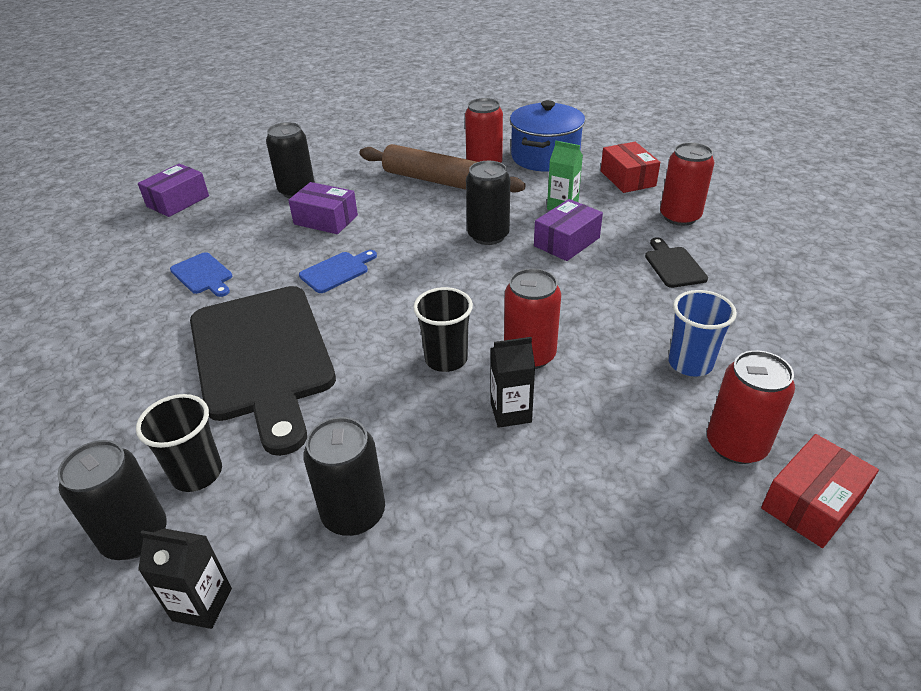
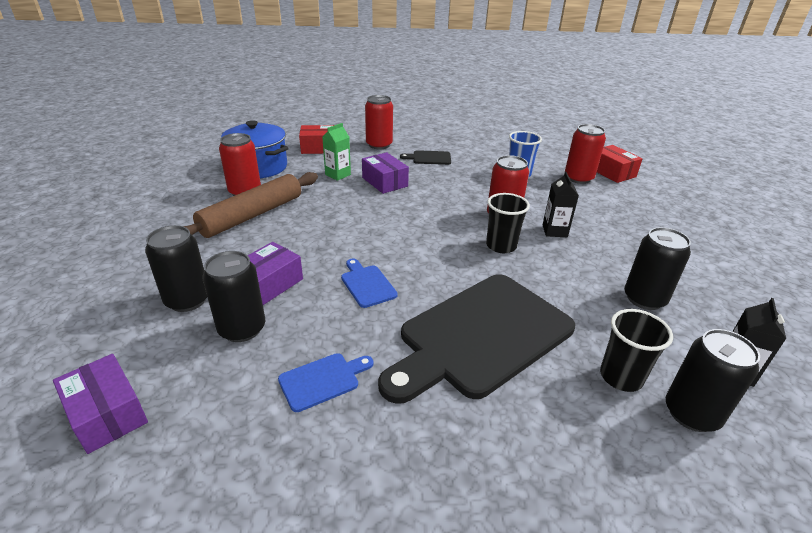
camera: 80 degrees left, 5 degrees down
(262, 357) = (480, 336): black cutting board -> black cutting board turned 150 degrees clockwise
(488, 236) = (357, 207): black can -> black can (242, 329)

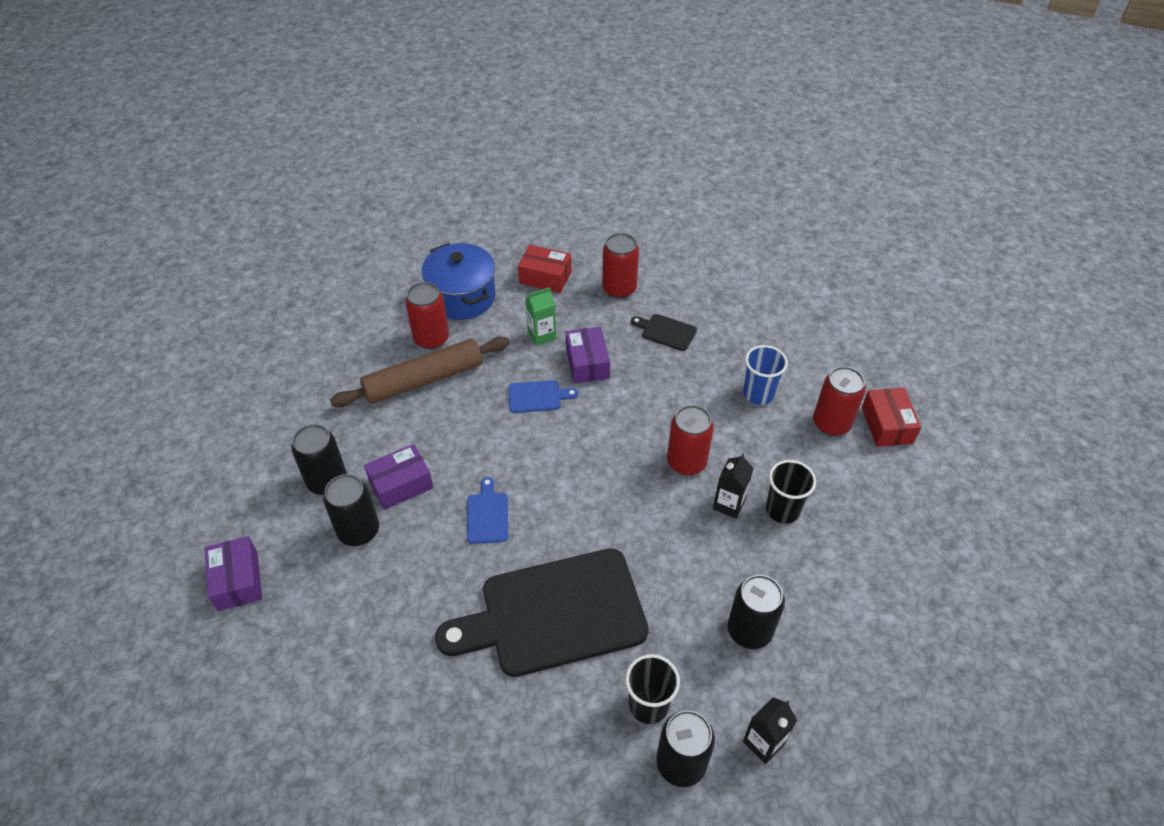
camera: 25 degrees right, 15 degrees up
(322, 380) = (398, 609): blue cutting board -> blue cutting board (537, 396)
(501, 246) = (652, 507): black cup -> black cup (782, 510)

